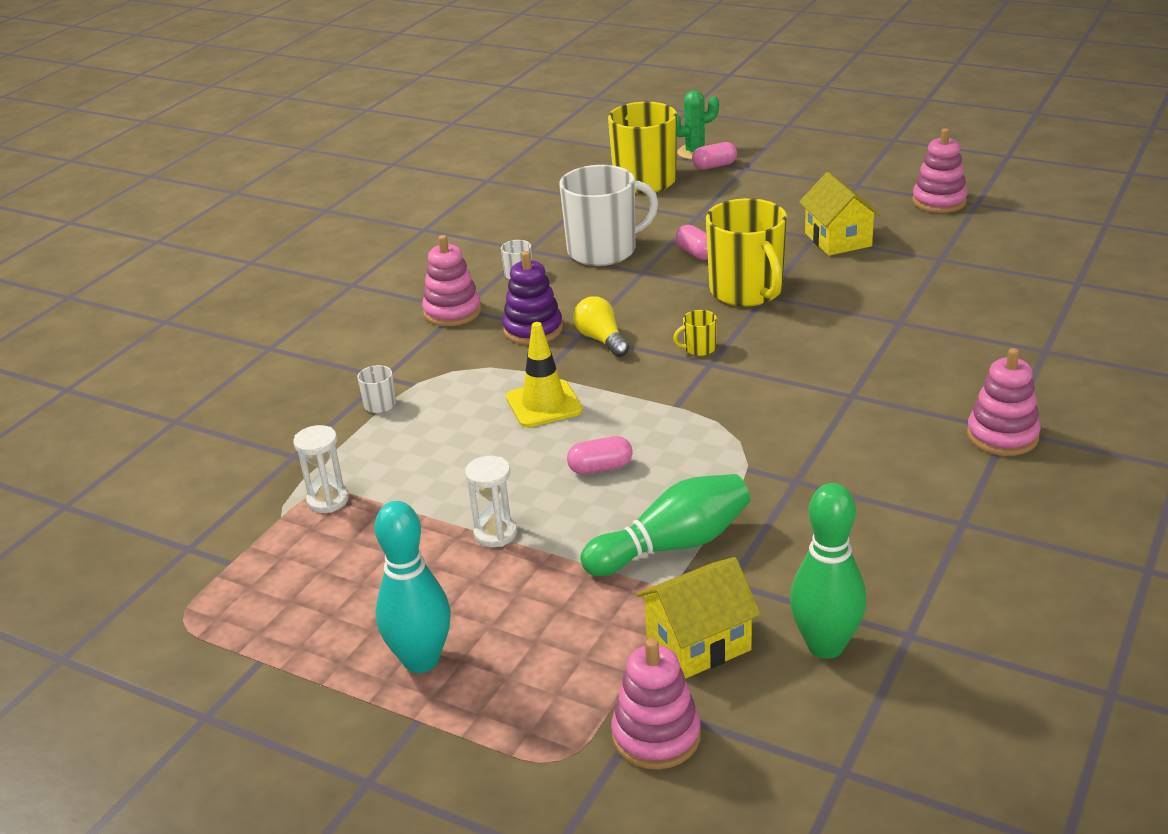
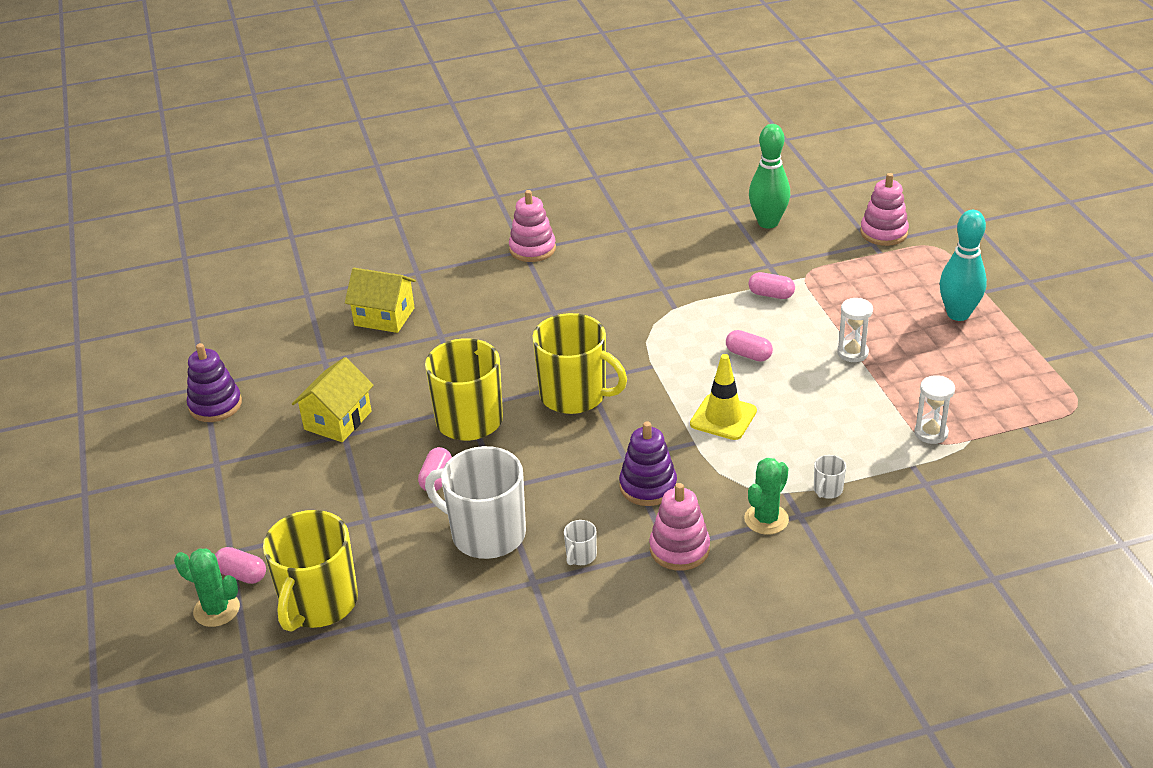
camera: 135 degrees left, 5 degrees up
(408, 360) = (766, 519): none -> green cactus
(601, 340) = (619, 444): yellow light bulb -> none
(672, 546) = (771, 294): green bowling pin -> pink capsule
(698, 643) = (819, 252): yellow house -> yellow house (384, 317)
(699, 348) = (574, 395): yellow mug -> yellow mug, size x2.49
(939, 201) = (215, 405): pink stacking toy -> purple stacking toy

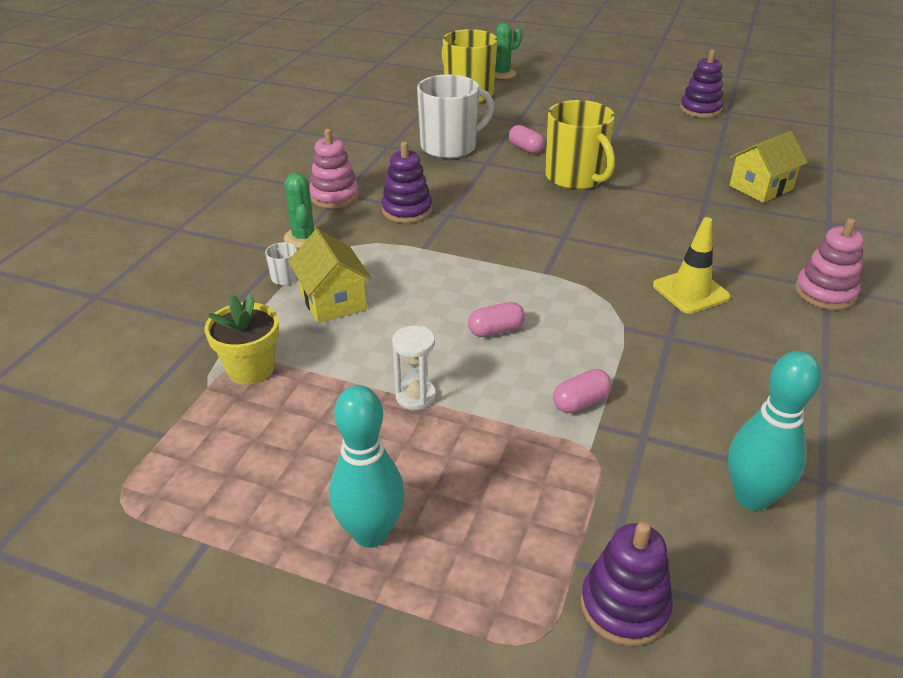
camera: 125 degrees right, 0 degrees up
(242, 574) = (520, 83): pink capsule -> none
(338, 420) = (634, 137): yellow house -> yellow house (333, 301)
(574, 395) = (551, 224): yellow mug -> none
(581, 556) = (384, 165): white mug -> none
(723, 417) = (431, 274): yellow traffic cone -> yellow traffic cone (690, 291)
(768, 223) = (751, 497): green bowling pin -> turquoise bowling pin
(883, 233) = (624, 606): pink stacking toy -> purple stacking toy
(931, 433) = (251, 369): white hourglass -> yellow flower pot

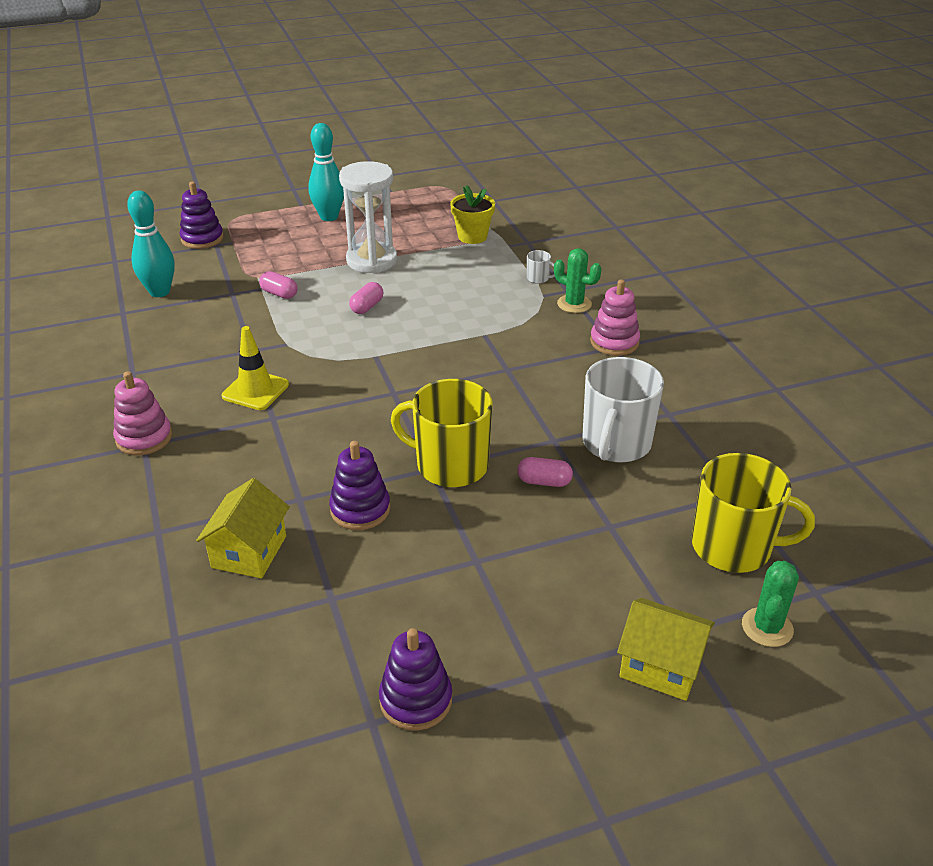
camera: 140 degrees right, 0 degrees up
(333, 301) = (487, 280): yellow house -> yellow house (661, 666)
(407, 210) = (542, 357): purple stacking toy -> purple stacking toy (360, 509)
(415, 396) = (371, 261): white hourglass -> white hourglass, size x1.98
(580, 402) = (279, 294): pink capsule -> pink capsule turned 75 degrees counterclockwise

